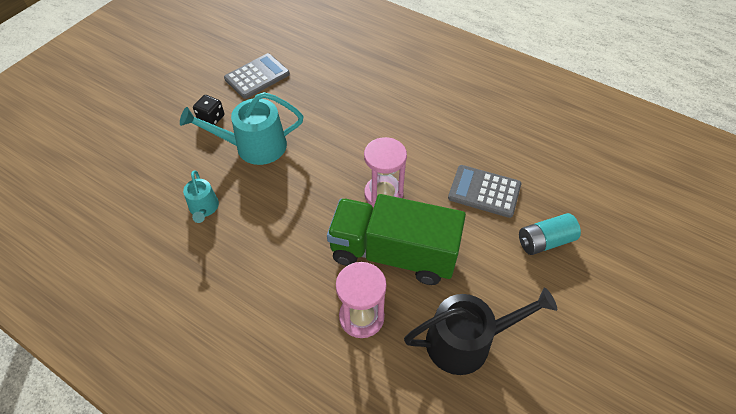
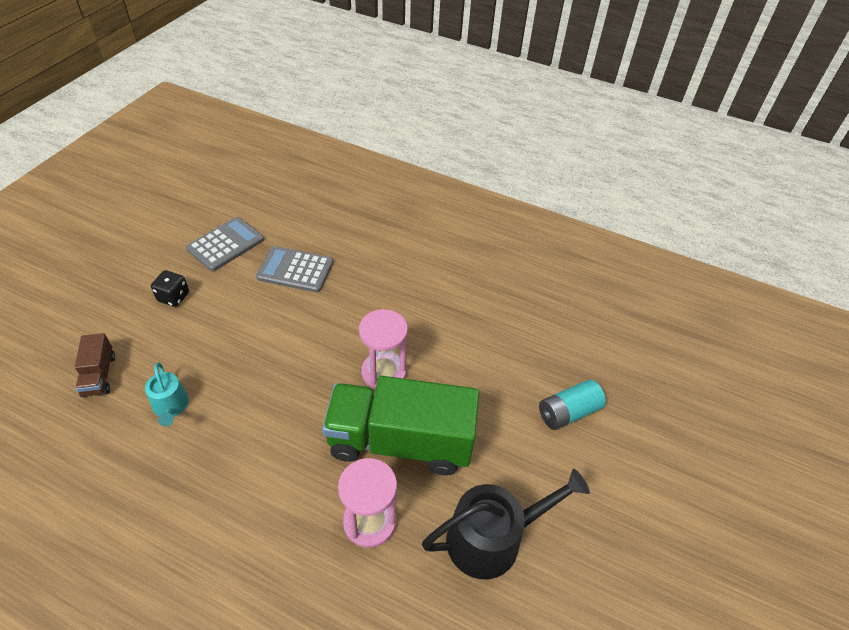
camera: 10 degrees left, 5 degrees down
(148, 178) = (99, 375): none -> brown truck
(254, 146) = (228, 327): turquoise watering can -> none
(484, 191) = (496, 361): grey calculator -> grey calculator (295, 270)

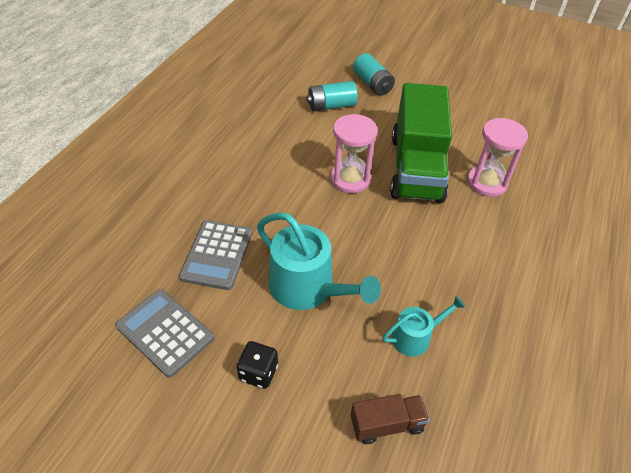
camera: 90 degrees left, 0 degrees up
(246, 330) = (307, 288): none -> turquoise watering can
(492, 538) = (478, 124): black watering can -> none
(514, 363) = (331, 106): none -> turquoise battery

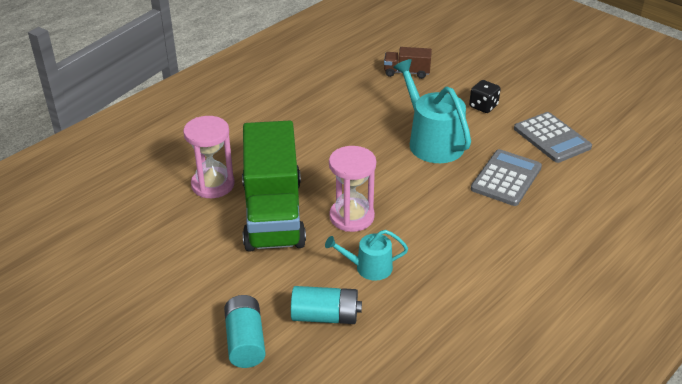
camera: 160 degrees left, 10 degrees down
(415, 337) = (363, 102): turquoise watering can -> turquoise watering can (369, 267)
(416, 167) = (273, 214): green truck -> green truck turned 150 degrees clockwise

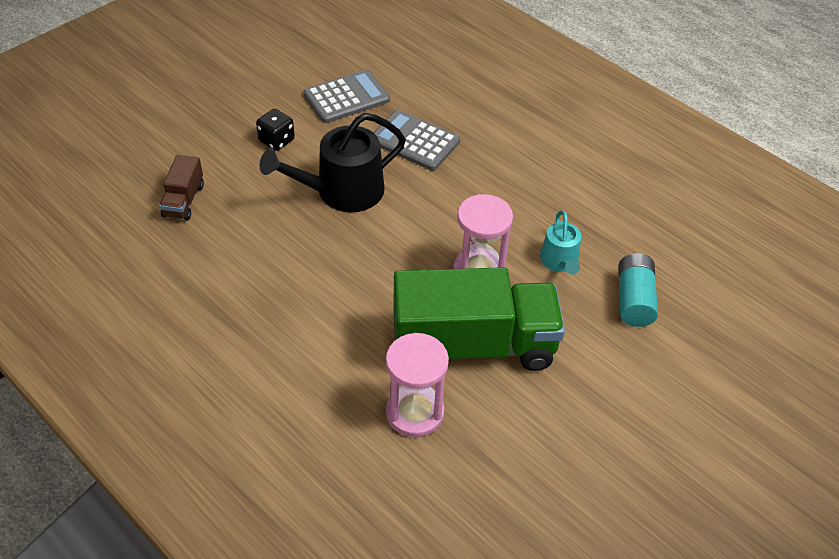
camera: 90 degrees left, 10 degrees up
(245, 341) = (679, 367): turquoise battery -> none
(432, 142) = (342, 192): turquoise watering can -> black watering can

